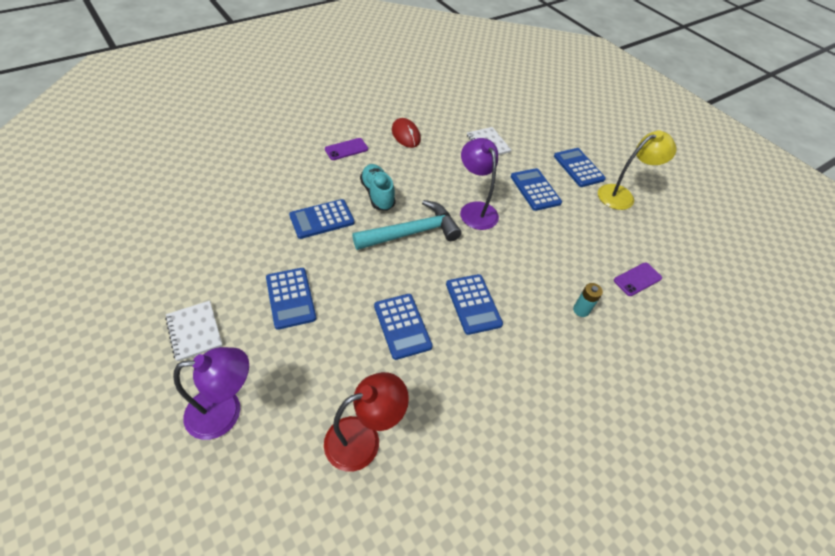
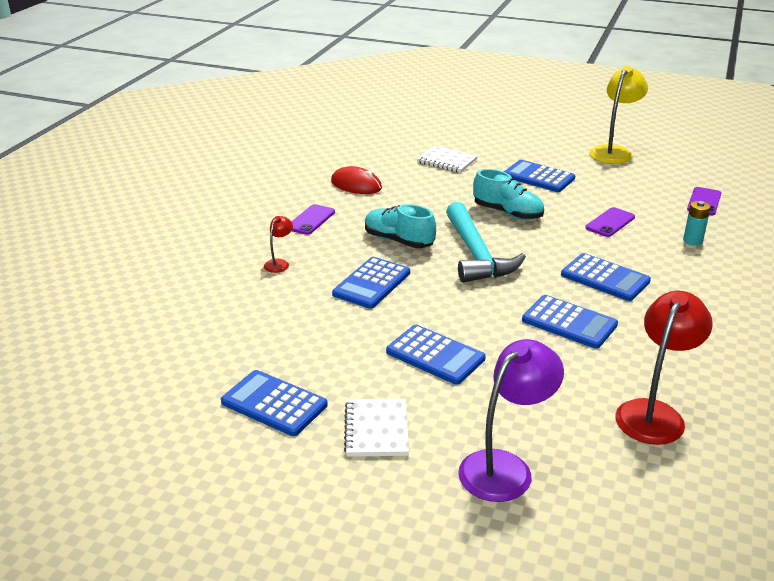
camera: 30 degrees left, 20 degrees down
(194, 331) = (376, 429): white notebook -> white notebook turned 60 degrees clockwise
(290, 173) = (279, 263): none -> red lamp
(412, 233) = (476, 254): turquoise hammer -> turquoise hammer turned 135 degrees clockwise
(475, 210) = (507, 213): purple lamp -> turquoise shoe
(538, 258) = (610, 222): none -> purple phone
(578, 168) = (552, 147): blue calculator -> blue calculator (274, 404)

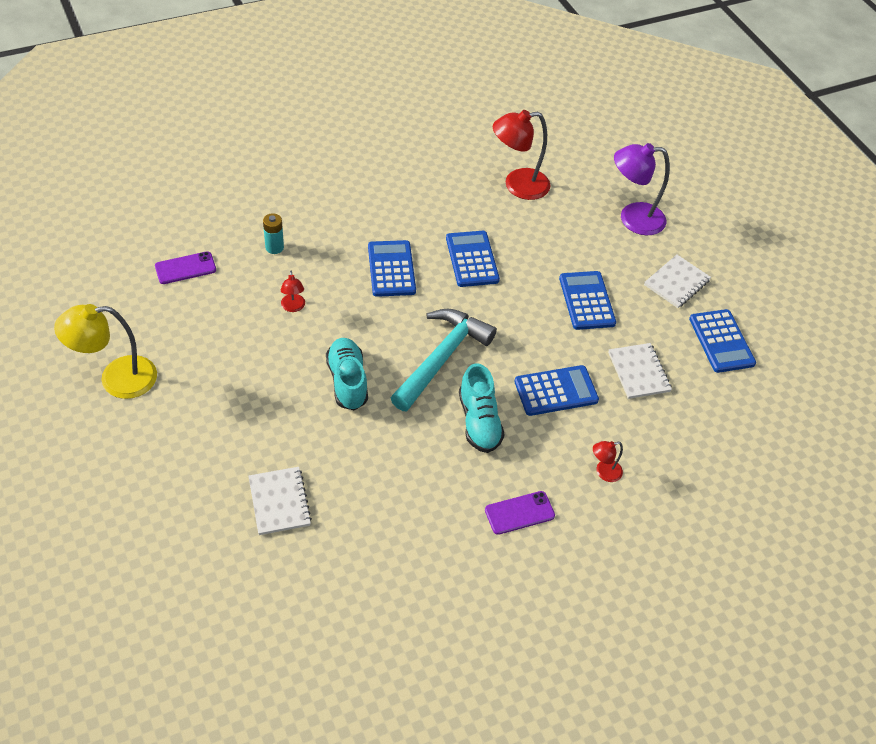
camera: 140 degrees left, 20 degrees up
(324, 332) = (638, 372): none -> white notebook
(356, 185) = (416, 537): red mouse -> none
(538, 177) = (245, 403): blue calculator -> none
(610, 222) = (293, 307): purple phone -> red lamp

